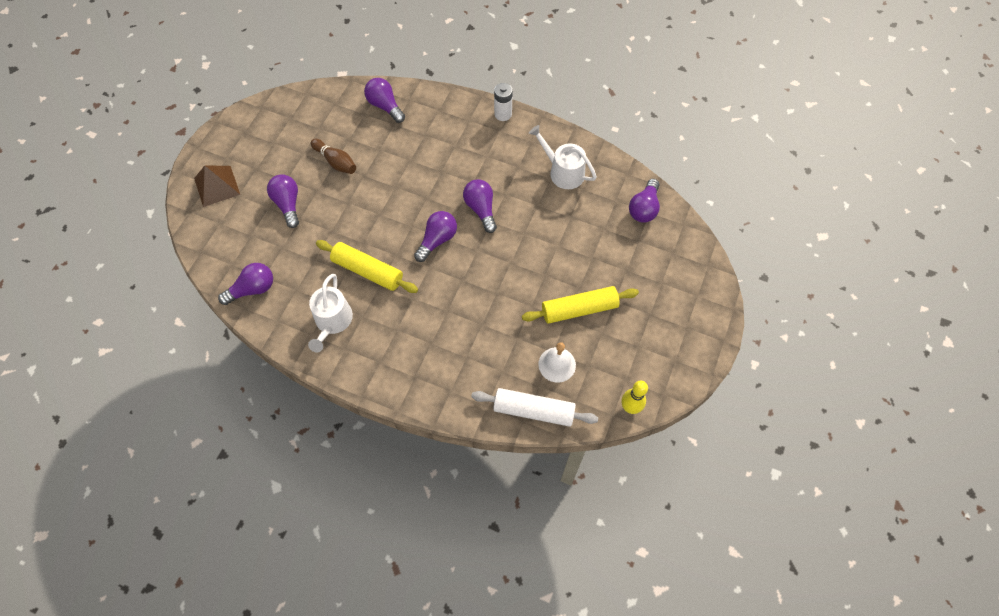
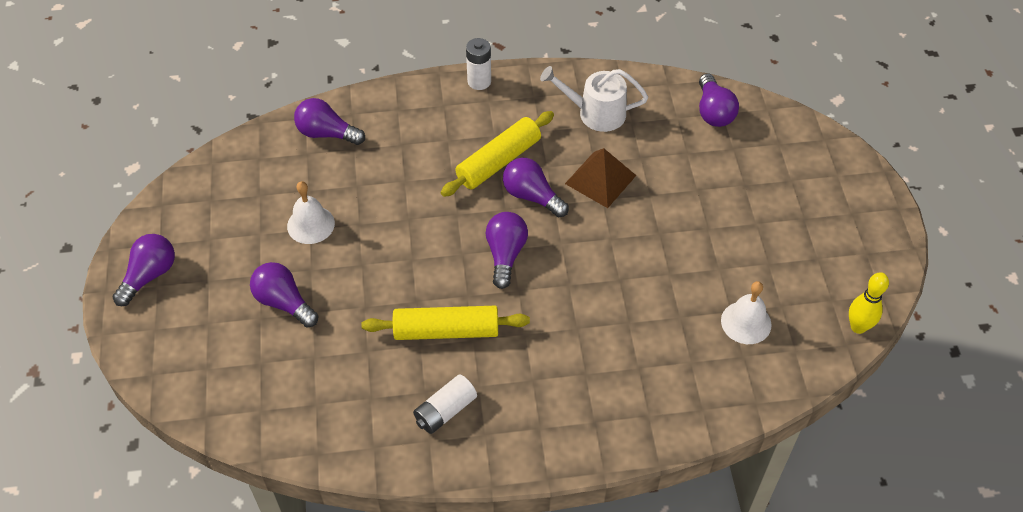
camera: 30 degrees left, 10 degrees down
(216, 186) = (169, 325): brown pyramid -> brown pyramid (600, 179)
(253, 289) = (312, 425): purple light bulb -> purple light bulb (149, 275)
(332, 321) = (445, 411): white watering can -> white battery
(336, 162) = (310, 224): brown bowling pin -> white bell
(533, 410) = (758, 386): white rolling pin -> none
(579, 309) = (725, 251): yellow rolling pin -> yellow rolling pin (498, 161)

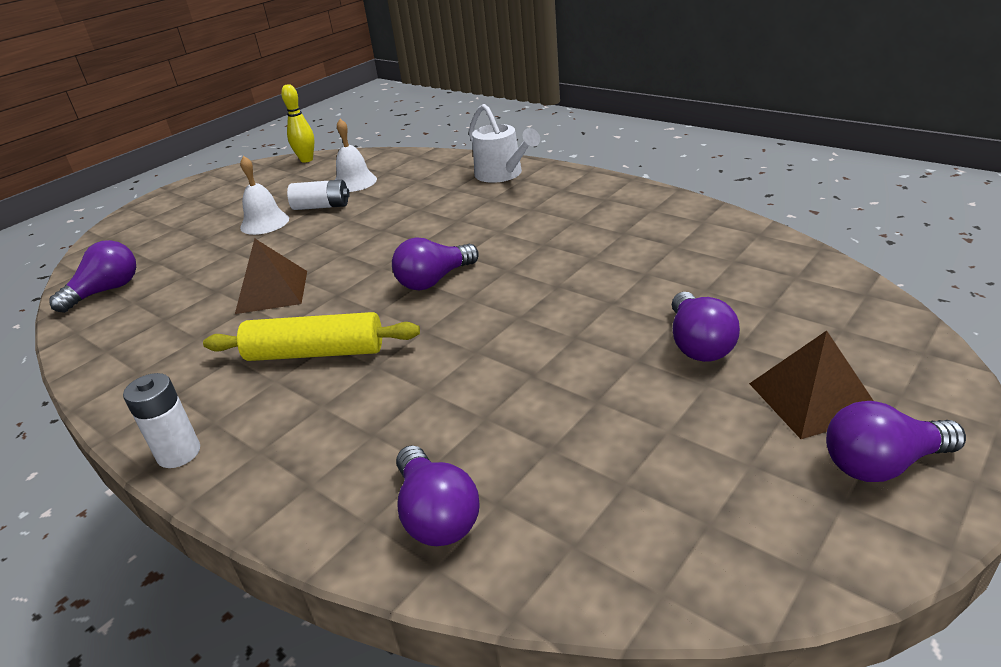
camera: 130 degrees left, 20 degrees down
(199, 298) = (813, 398): none -> brown pyramid
(310, 224) = (589, 404): white bell -> white bell (264, 223)
(445, 411) = (620, 218): white battery -> white battery (322, 206)
(446, 331) = (557, 256): yellow rolling pin -> none
(532, 196) = (342, 309): purple light bulb -> none
(596, 113) = (168, 343): white watering can -> white watering can (502, 174)

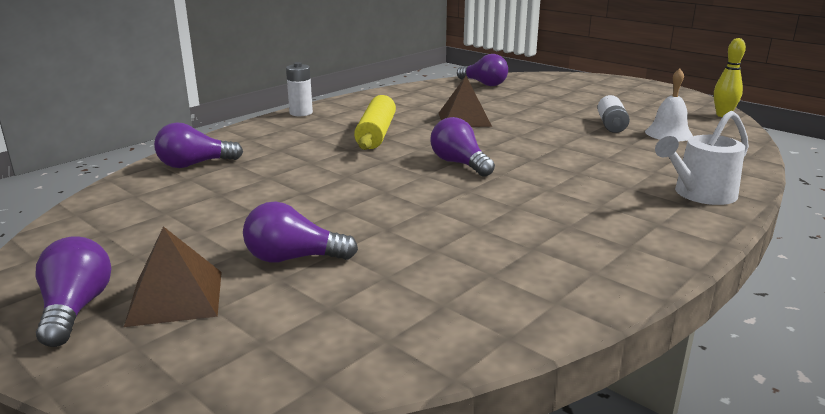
camera: 90 degrees right, 10 degrees down
(264, 223) = (580, 110): white bell -> none

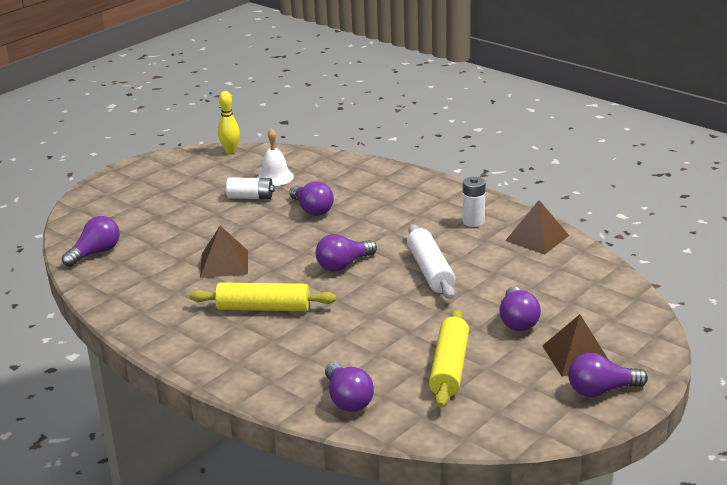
camera: 90 degrees left, 5 degrees up
(213, 211) = (449, 367): none -> yellow rolling pin
(301, 113) = (186, 360): white battery -> white battery (473, 221)
(441, 207) = (430, 271): none -> white rolling pin
(548, 293) = (537, 238): none -> brown pyramid
(592, 150) = (312, 210): none -> purple light bulb
(700, 194) = (397, 182): white watering can -> none

